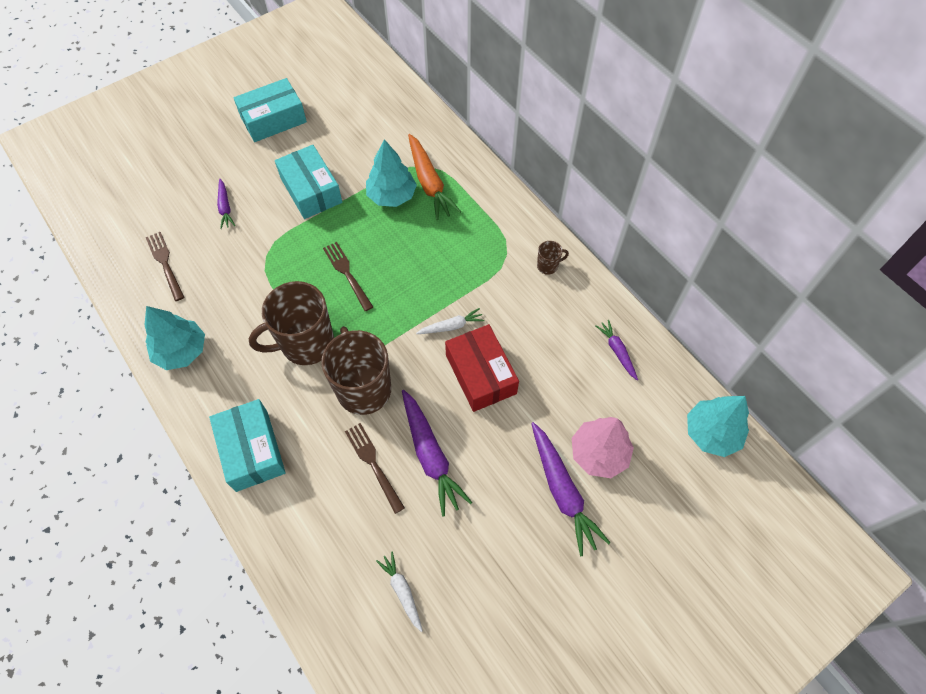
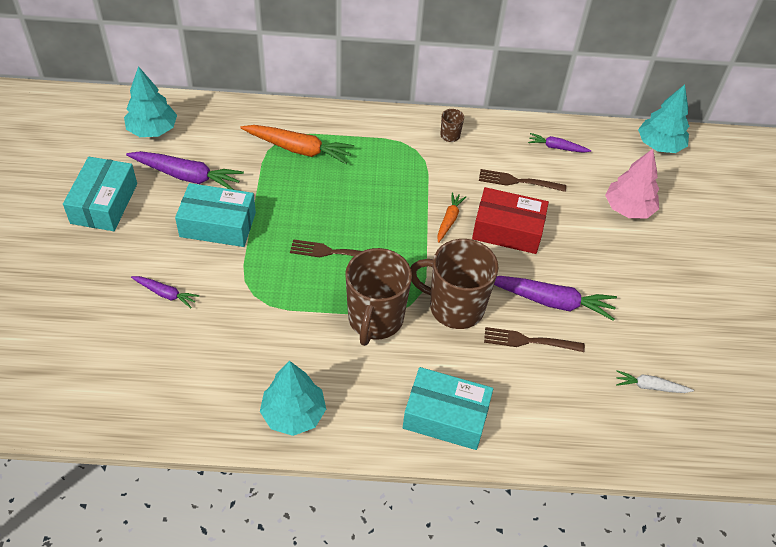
camera: 55 degrees left, 10 degrees down
(165, 263) = (179, 374): brown fork -> brown fork (518, 181)
(392, 196) = (285, 178): turquoise tree -> turquoise tree (152, 130)
(451, 326) = (449, 220): white carrot -> orange carrot
(562, 491) = (641, 246): purple carrot -> purple carrot (187, 176)

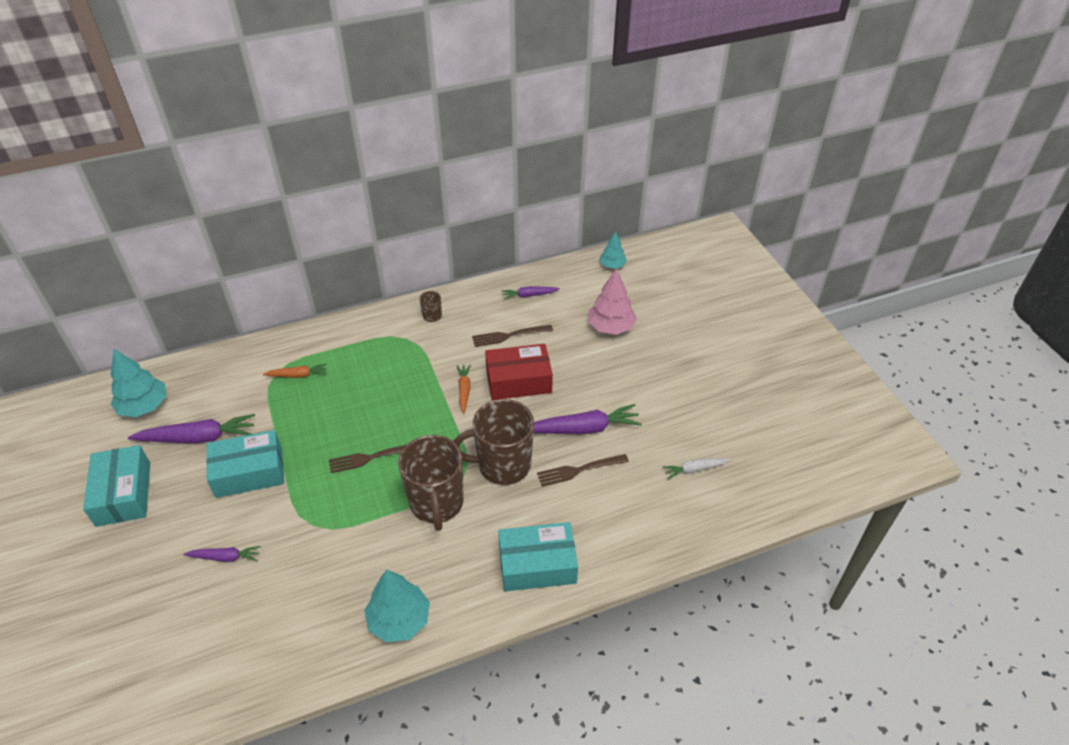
camera: 20 degrees left, 5 degrees down
(298, 149) = (297, 375): orange carrot -> orange carrot, size x0.55
(659, 145) = (612, 265): turquoise tree -> turquoise tree, size x0.60

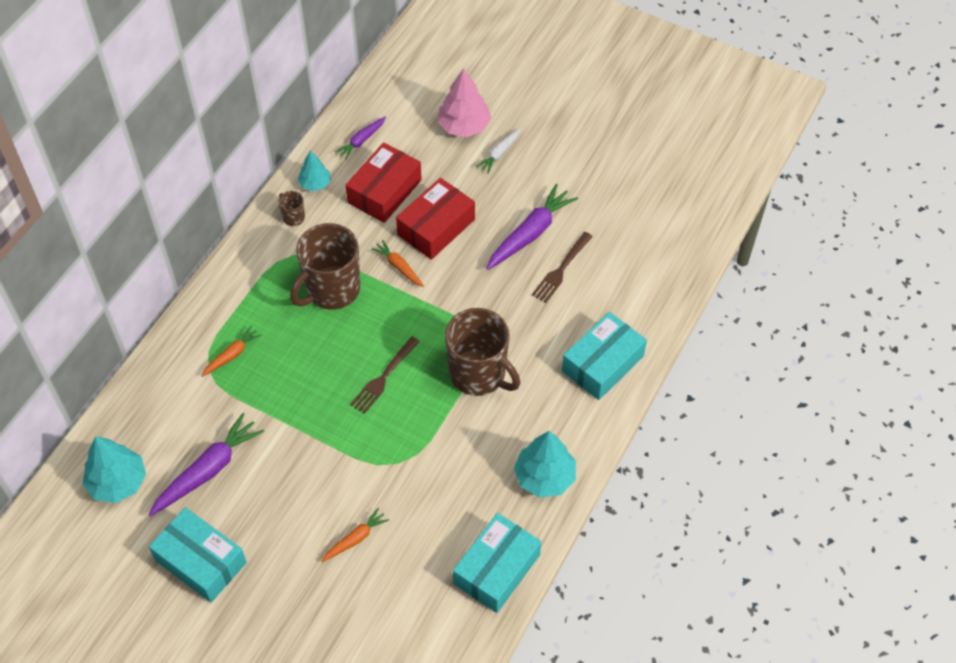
camera: 40 degrees left, 10 degrees up
(225, 557) = (355, 539): purple carrot -> orange carrot
(249, 472) = (292, 464): turquoise box -> turquoise box (497, 569)
(502, 465) = (498, 307): brown mug -> brown mug (332, 290)
(509, 336) = (384, 191): brown fork -> red box
(612, 265) = (406, 63): turquoise tree -> turquoise tree (315, 183)
(694, 469) = (645, 209): white carrot -> white carrot (499, 153)

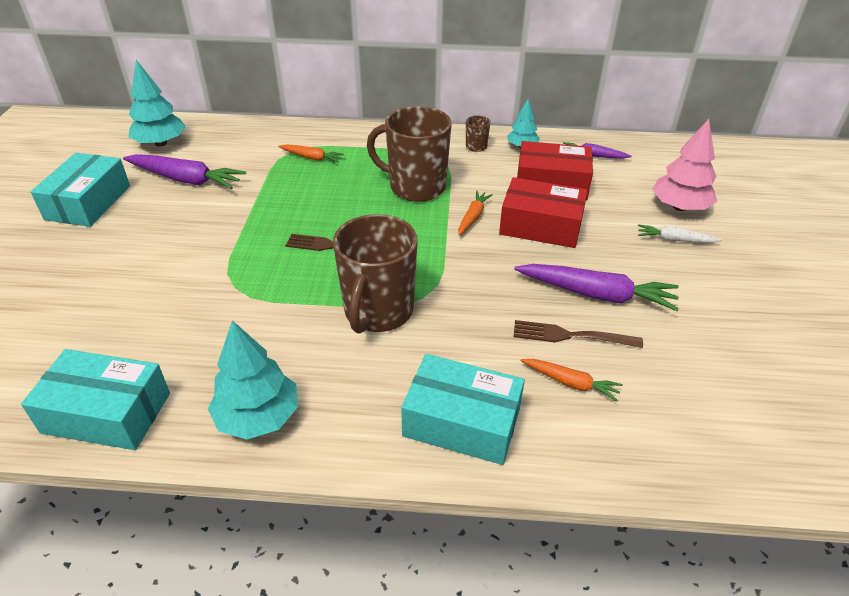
camera: 65 degrees right, 15 degrees down
(355, 539) = (130, 285): orange carrot -> orange carrot (570, 383)

